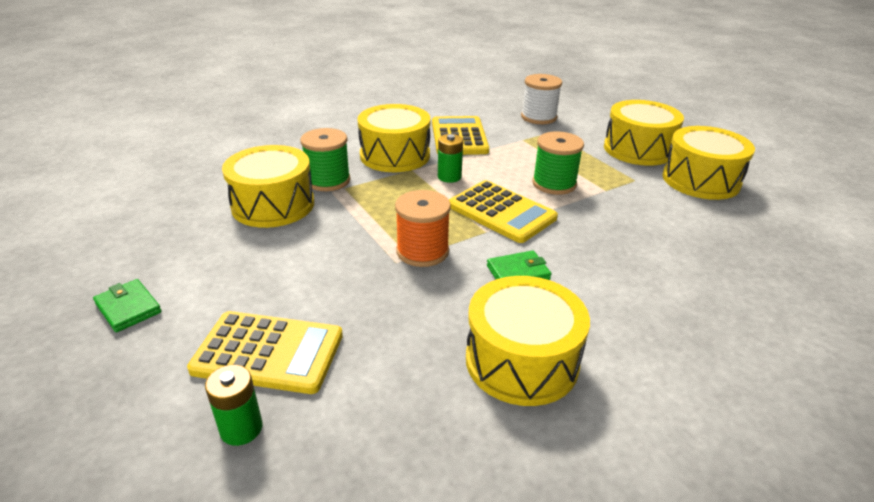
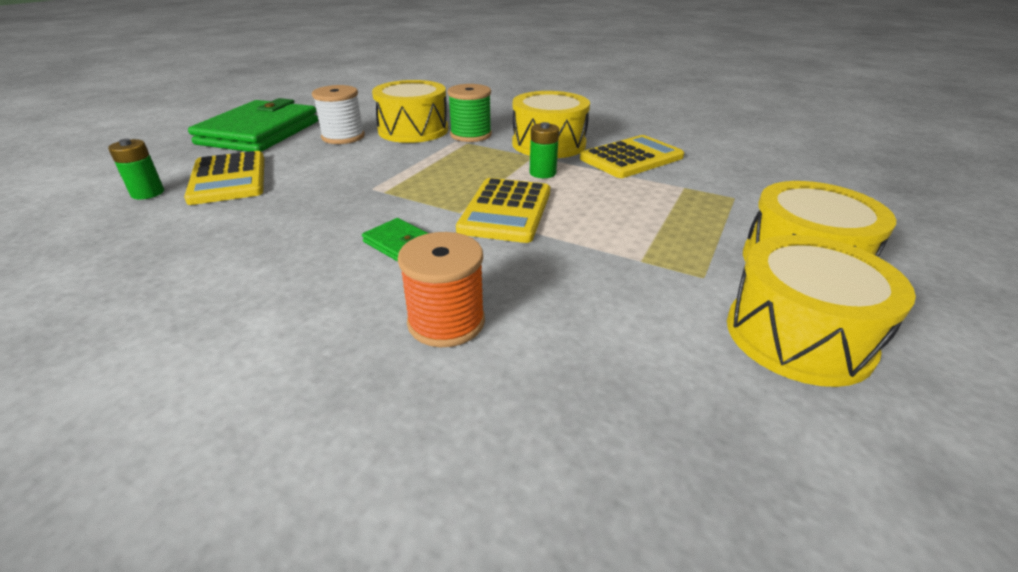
camera: 60 degrees right, 0 degrees up
(128, 308) = (259, 132): green wallet -> green wallet, size x2.45
(422, 251) = (397, 193): orange spool -> orange spool (446, 322)
(521, 361) = (253, 276): yellow drum -> none
(538, 117) = (760, 183): white spool -> white spool (343, 137)
(554, 184) = (607, 225): green spool -> none

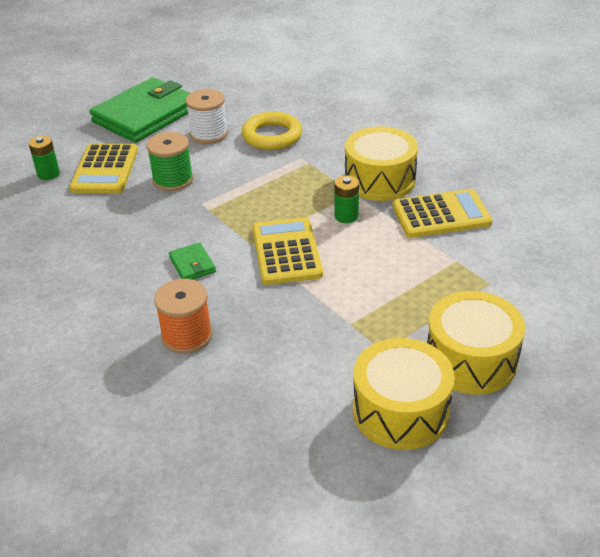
camera: 25 degrees right, 5 degrees up
(413, 130) = (272, 136): yellow drum -> yellow ring
(471, 135) = (318, 153): green spool -> green spool (173, 180)
(506, 211) = (286, 252): yellow calculator -> yellow calculator turned 135 degrees clockwise

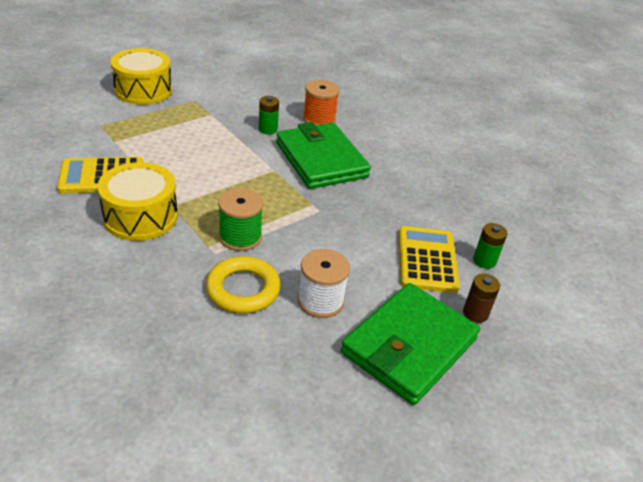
camera: 175 degrees right, 0 degrees up
(82, 137) = (475, 313): none -> brown battery
(173, 180) = (352, 239): green spool -> green spool (240, 237)
(192, 264) = (321, 160): green wallet -> green wallet, size x2.45
(286, 252) = (246, 161): yellow calculator -> none
(346, 216) = (188, 184): green battery -> green battery (268, 129)
(400, 411) = (196, 76): yellow drum -> none

